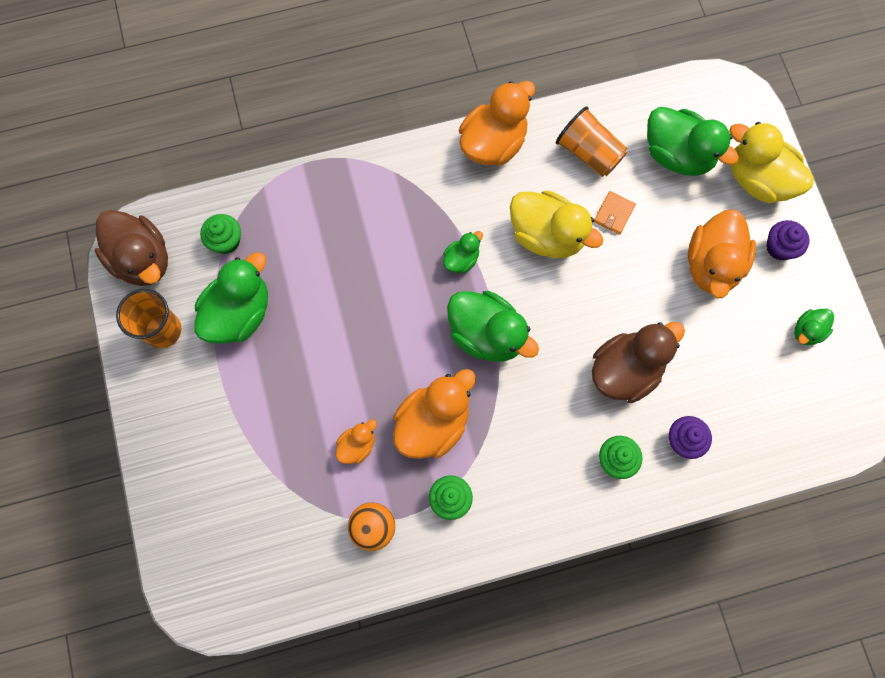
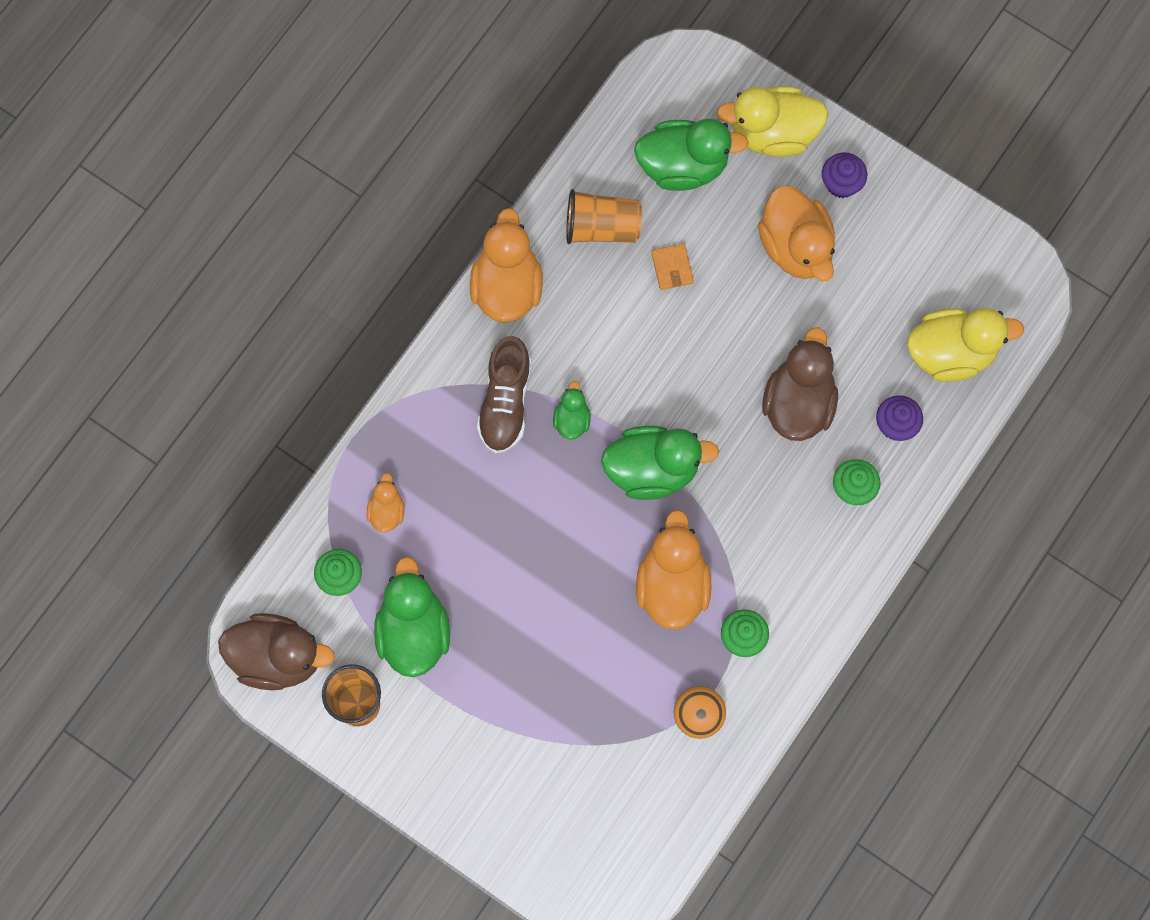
camera: 40 degrees left, 0 degrees up
(357, 445) = (623, 659): orange duck -> orange duck (386, 511)
(428, 214) = (505, 402): none -> brown shoe
(547, 235) = (629, 336): yellow duck -> yellow duck (951, 353)
(807, 331) = (923, 242): green duck -> none

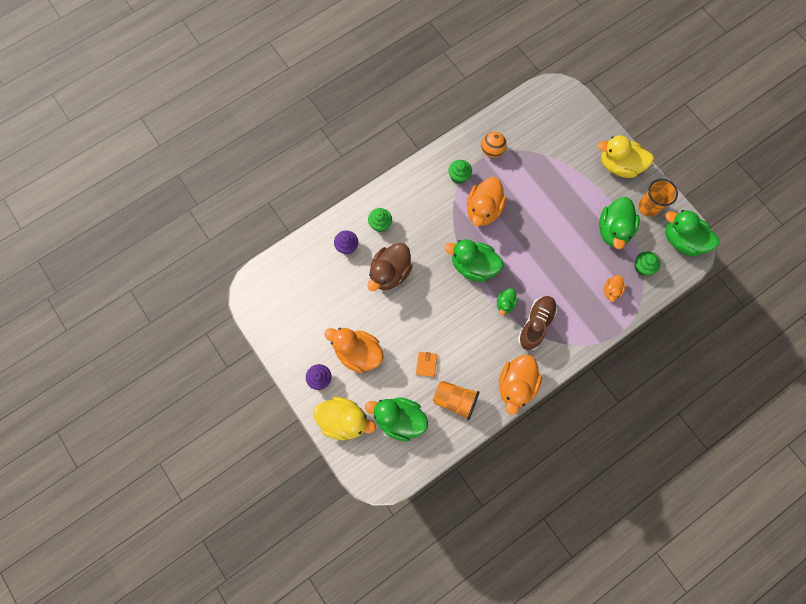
camera: 160 degrees left, 0 degrees up
(278, 657) = (682, 240): brown duck -> green duck
(796, 246) = (358, 353): orange duck -> orange duck turned 60 degrees counterclockwise
(951, 353) = (304, 271): yellow duck -> yellow duck (619, 165)

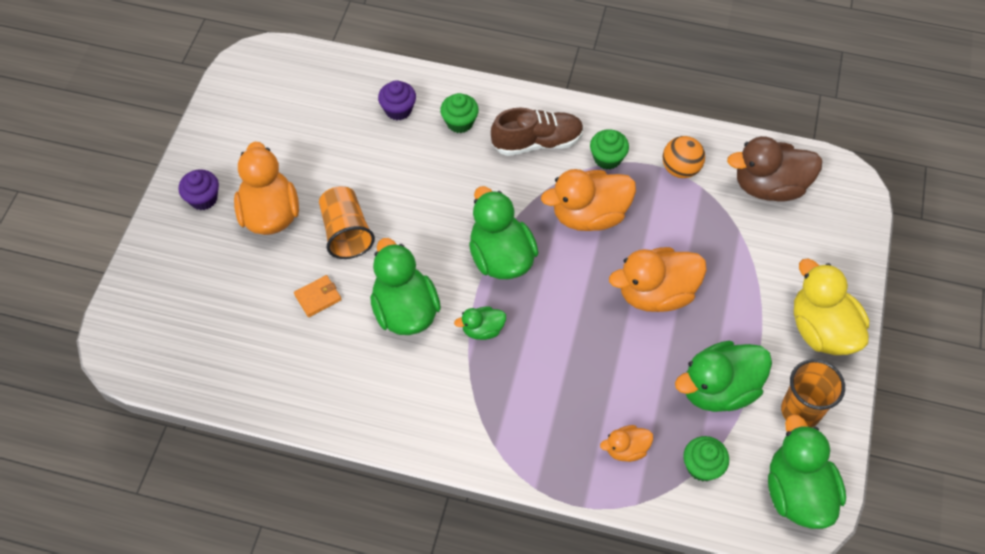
camera: 50 degrees right, 15 degrees down
(344, 420) = (169, 259): yellow duck -> none
(390, 273) = (405, 175): brown duck -> brown duck (769, 186)
(399, 419) = (219, 318): green duck -> green duck (405, 310)
(455, 400) = (297, 363): orange cup -> orange cup (346, 232)
(516, 385) = (379, 422): orange duck -> orange duck (656, 293)
(535, 324) = (487, 387): brown shoe -> brown shoe (537, 142)

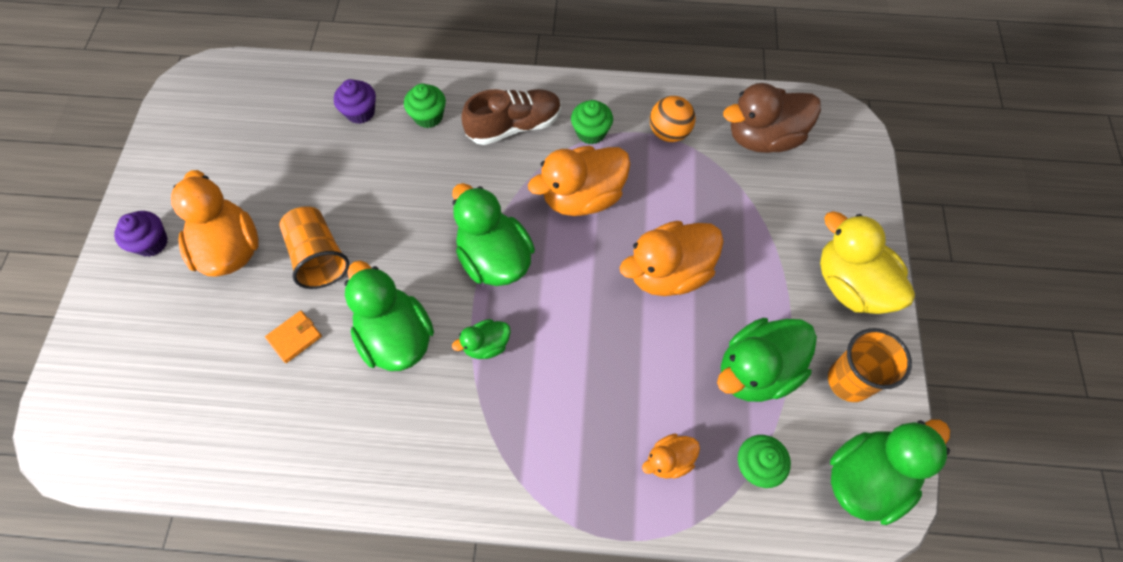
camera: 10 degrees left, 5 degrees up
(797, 492) = (866, 478): green duck -> green duck turned 75 degrees clockwise

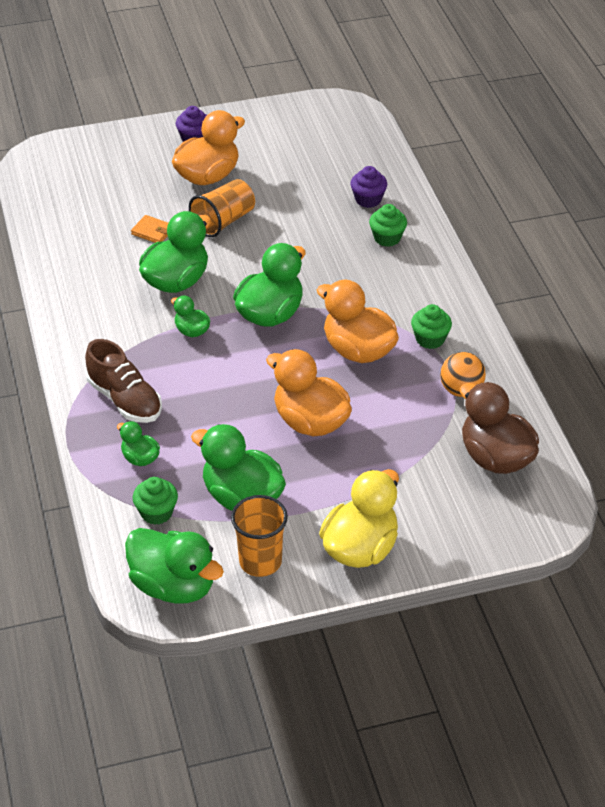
camera: 70 degrees right, 20 degrees down
(514, 126) = (408, 290): brown shoe -> brown shoe (125, 400)
(669, 460) = (140, 458): orange duck -> green duck

